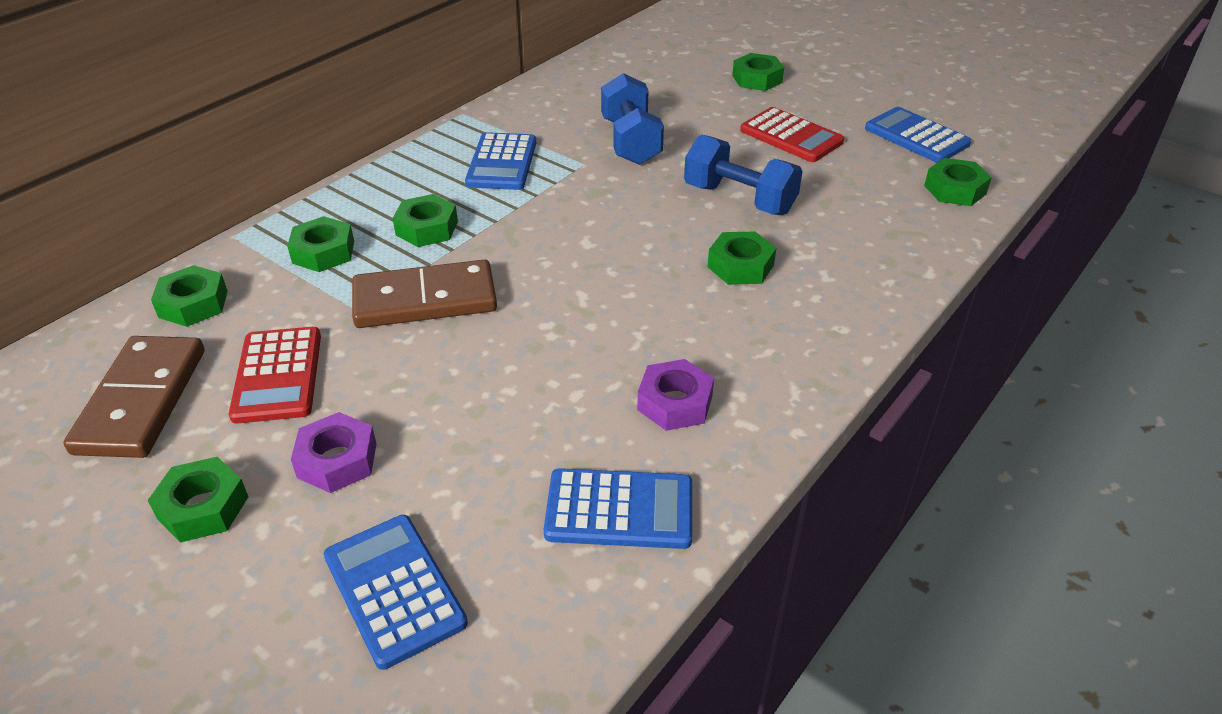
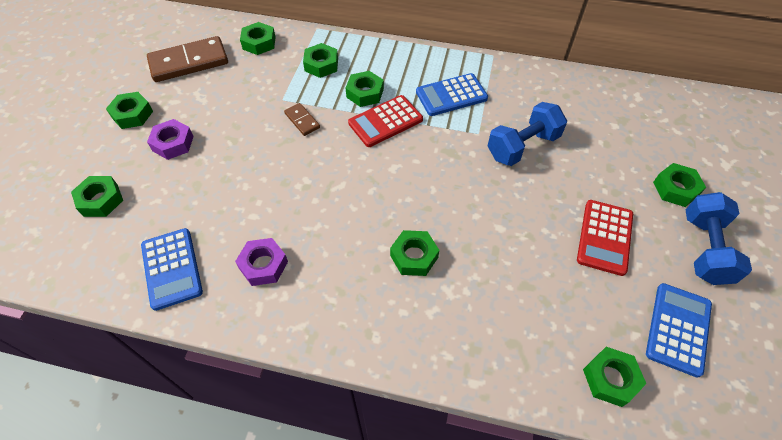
camera: 65 degrees right, 15 degrees up
(278, 375) = (221, 95): red calculator -> red calculator (385, 121)
(394, 590) = (100, 200): blue calculator -> green nut
(425, 300) = (302, 121): brown domino -> brown domino, size x0.48
(739, 199) = (493, 231): blue dumbbell -> blue dumbbell (705, 249)

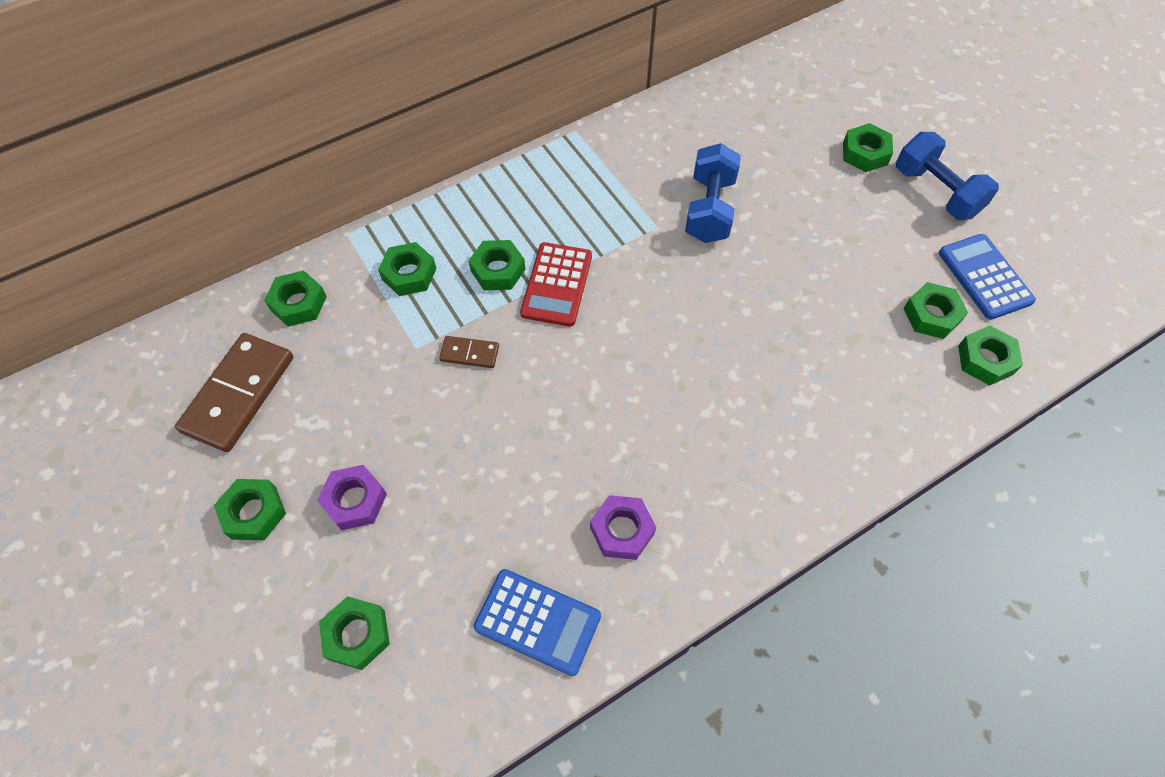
camera: 45 degrees left, 5 degrees up
(414, 256) = (741, 395): green nut -> green nut (931, 315)
(451, 95) = (587, 206): blue calculator -> none
(604, 237) = (861, 243): red calculator -> none

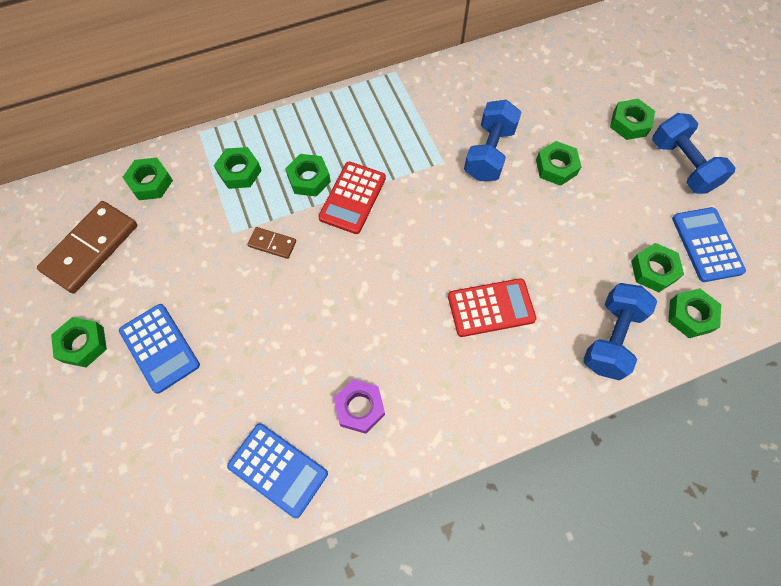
camera: 10 degrees right, 5 degrees up
(355, 500) = (160, 348): purple nut -> blue calculator
(357, 635) = (139, 454): green nut -> green nut (556, 167)
(753, 387) = (491, 308): none -> red calculator
(901, 399) = (611, 338): none -> blue dumbbell

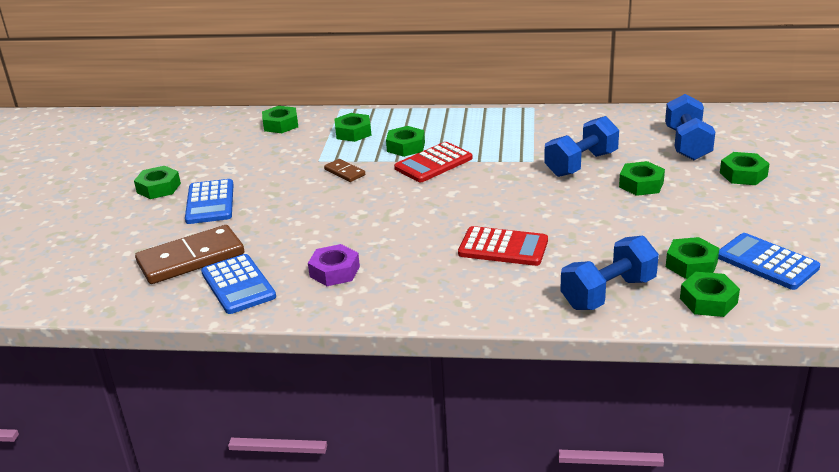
camera: 30 degrees right, 35 degrees down
(91, 248) = (208, 146): brown domino -> brown domino (191, 259)
(682, 165) = (781, 209): blue dumbbell -> blue dumbbell (687, 144)
(706, 244) = (767, 262): blue calculator -> blue calculator turned 60 degrees counterclockwise

